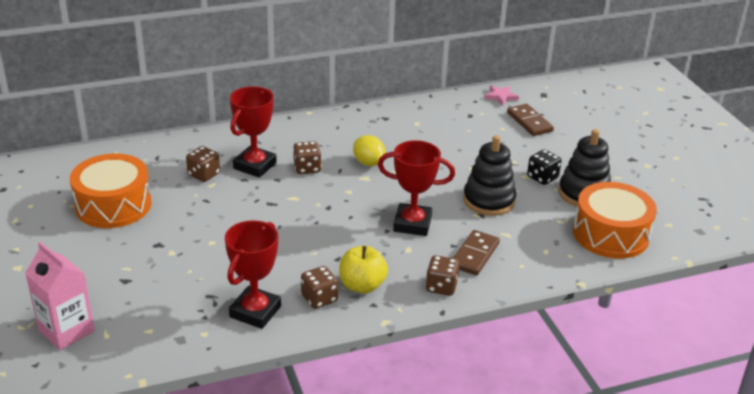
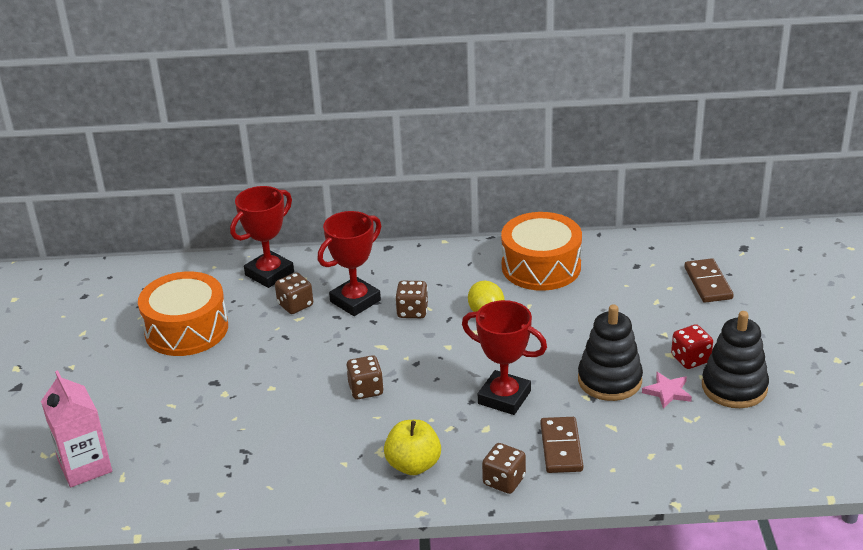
camera: 20 degrees right, 0 degrees up
(255, 311) = (284, 477): red trophy -> red trophy (269, 273)
(319, 298) = (359, 473): brown dice -> brown dice (366, 389)
(475, 255) = (561, 447): brown domino -> brown domino turned 45 degrees counterclockwise
(501, 96) = (686, 245): pink star -> pink star (667, 392)
(542, 177) = (690, 359): black dice -> red dice
(610, 234) = (744, 446): orange drum -> orange drum (541, 267)

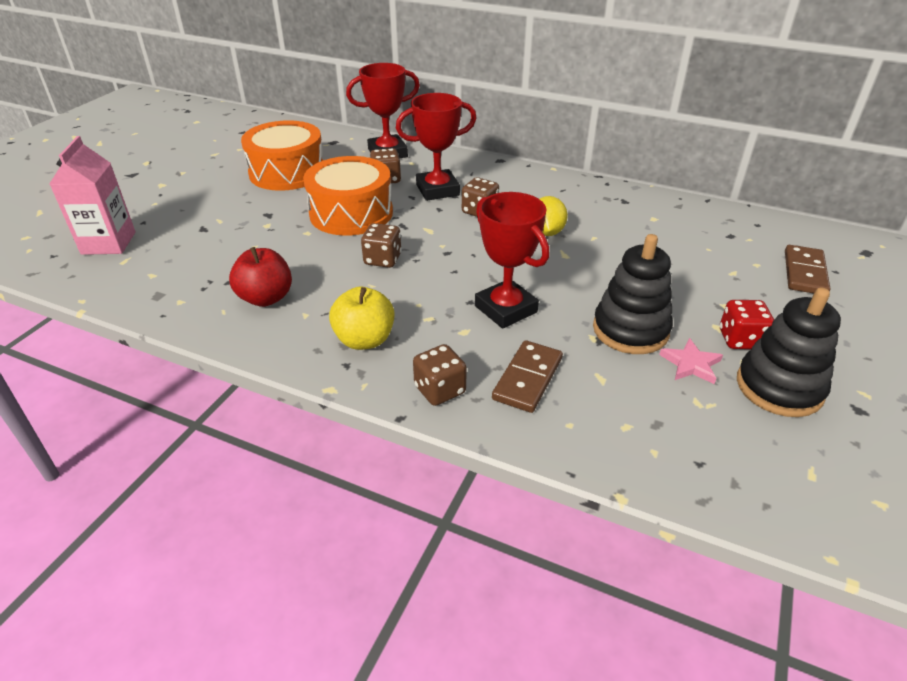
camera: 25 degrees right, 5 degrees up
(296, 462) = (266, 298): none -> red apple
(541, 267) = (629, 210): orange drum -> orange drum (351, 213)

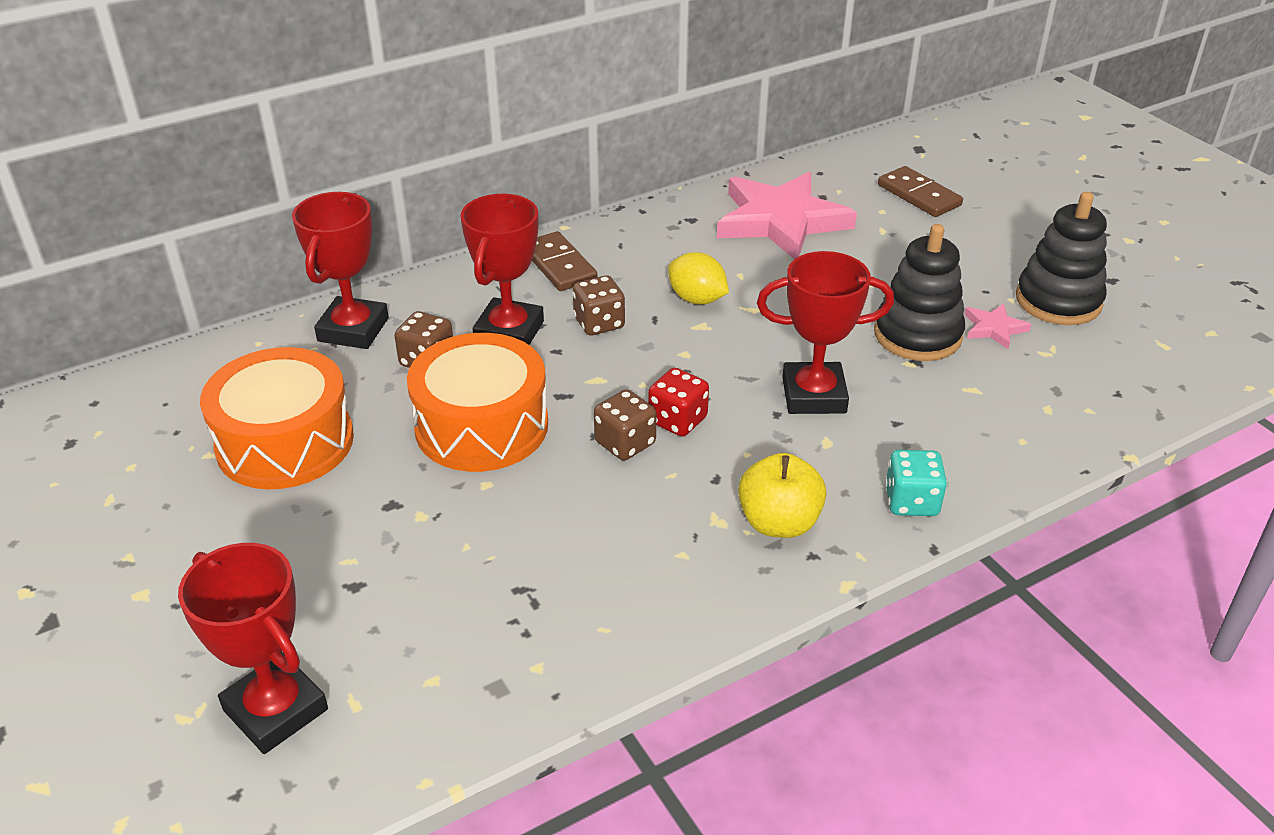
camera: 55 degrees left, 0 degrees up
(108, 243) = (275, 710): pink carton -> red trophy
(266, 298) = (612, 577): red apple -> none
(440, 390) = (911, 502): brown dice -> turquoise dice
(528, 379) = (939, 434): brown domino -> brown domino (559, 265)
(675, 230) = (781, 221): none -> pink star
(740, 339) = (982, 283): red dice -> red dice (677, 420)

